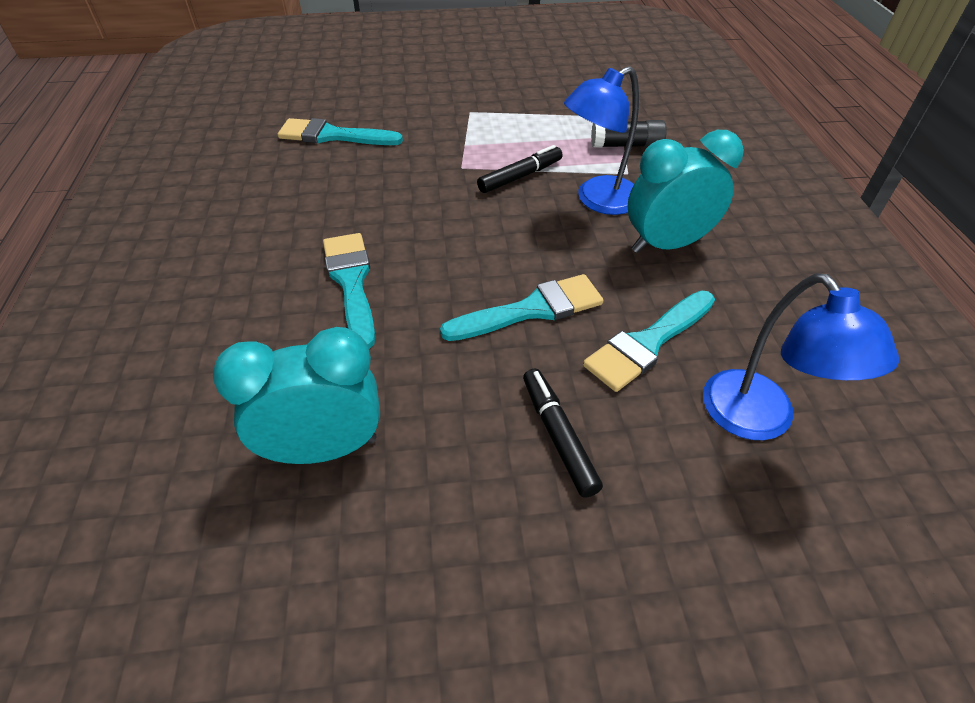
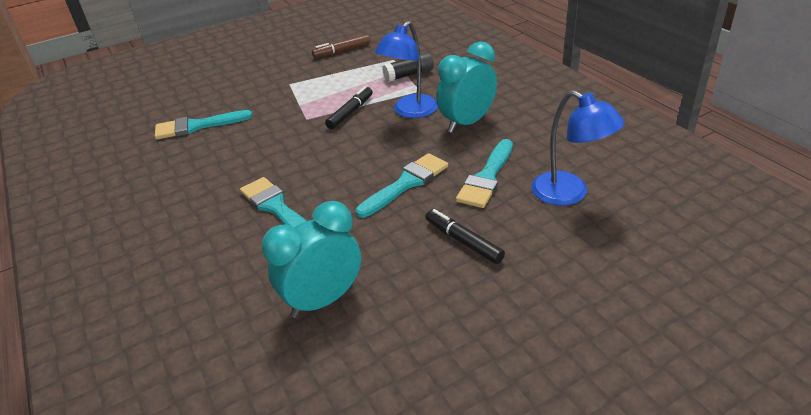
camera: 20 degrees left, 10 degrees down
(559, 85) = (342, 51): none -> brown marker

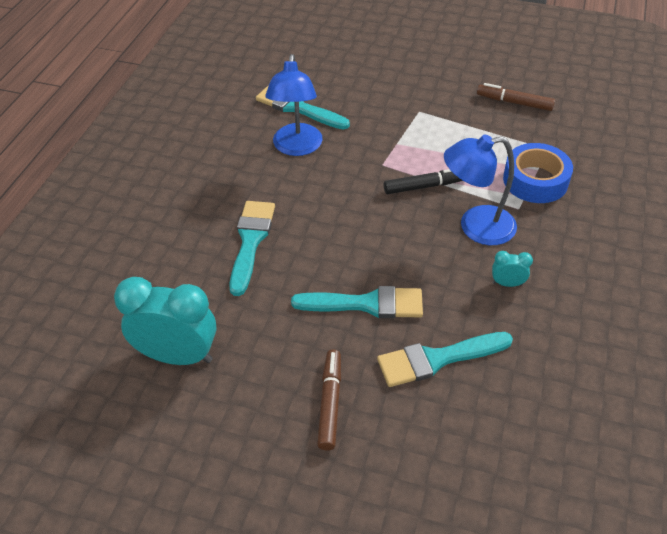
camera: 45 degrees right, 10 degrees up
(409, 75) = (535, 180): black glue stick -> blue tape
(463, 241) = (330, 403): black marker -> brown marker
(467, 123) = (507, 283): turquoise clock -> turquoise clock, size x0.44
(569, 194) = (481, 445): blue lamp -> blue lamp (296, 147)

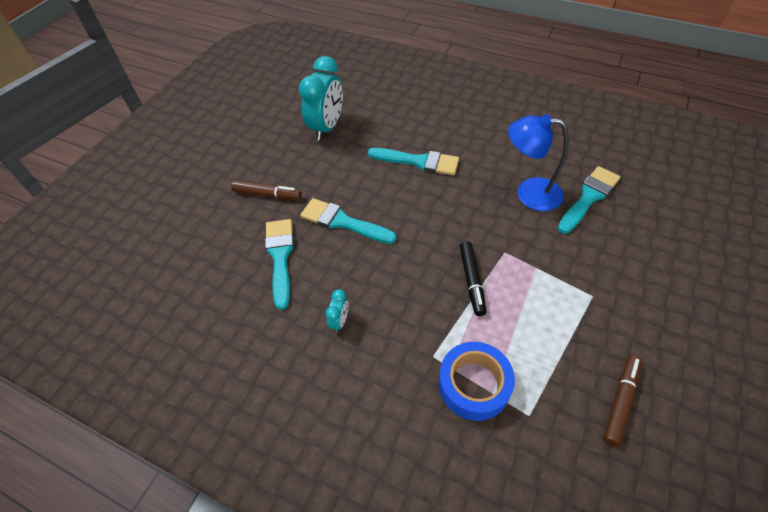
camera: 100 degrees right, 5 degrees up
(367, 304) = (342, 222): turquoise brush -> turquoise brush turned 105 degrees clockwise
(476, 227) = (412, 312): blue lamp -> none

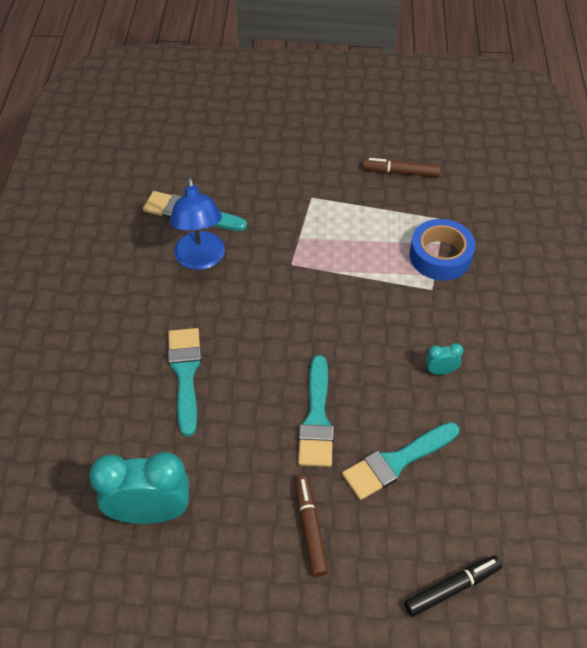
camera: 115 degrees left, 0 degrees up
(471, 281) = (339, 281): black marker -> black marker (452, 588)

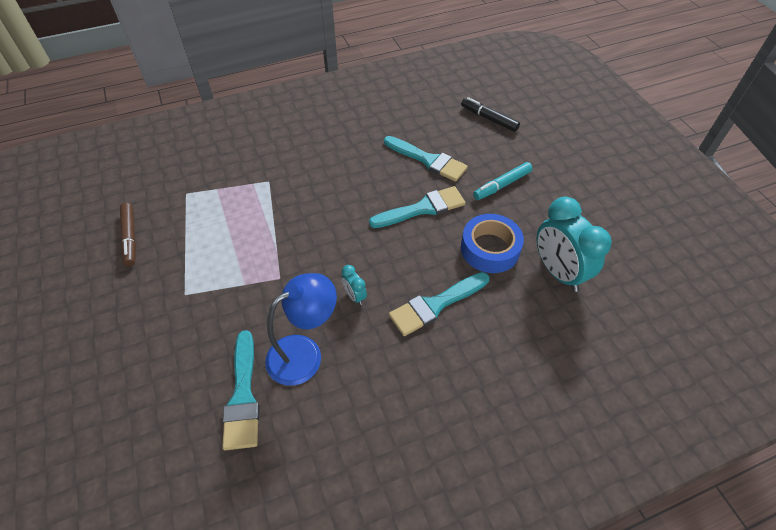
camera: 115 degrees left, 0 degrees up
(310, 528) = (502, 185): brown marker -> turquoise marker
(440, 256) = (230, 185): blue tape -> blue tape (490, 249)
(440, 371) = (344, 158): turquoise clock -> turquoise clock (355, 296)

